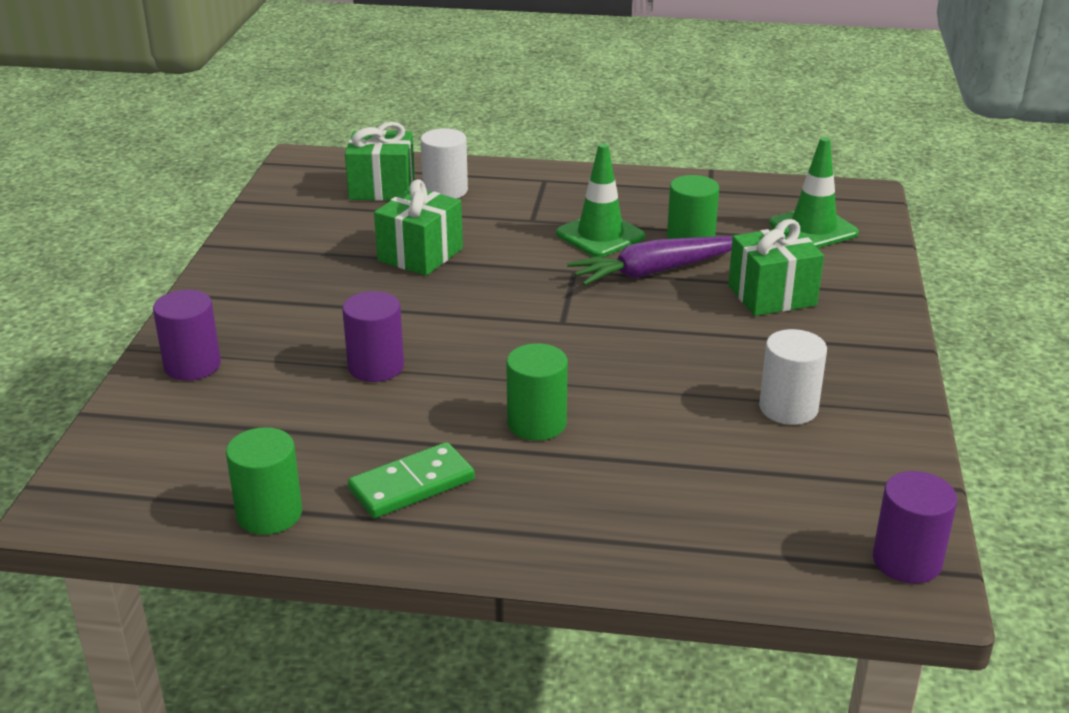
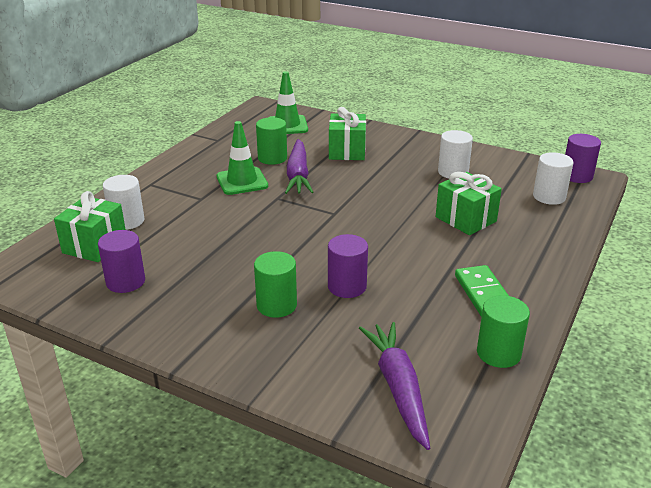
camera: 70 degrees left, 0 degrees up
(175, 441) = (398, 388): none -> purple carrot
(192, 365) = (297, 369): purple cylinder -> purple cylinder (125, 281)
(420, 254) = (211, 246): green gift -> green gift (465, 219)
(537, 423) = (437, 241): green cylinder -> green cylinder (276, 305)
(782, 529) = (549, 197): none -> white cylinder

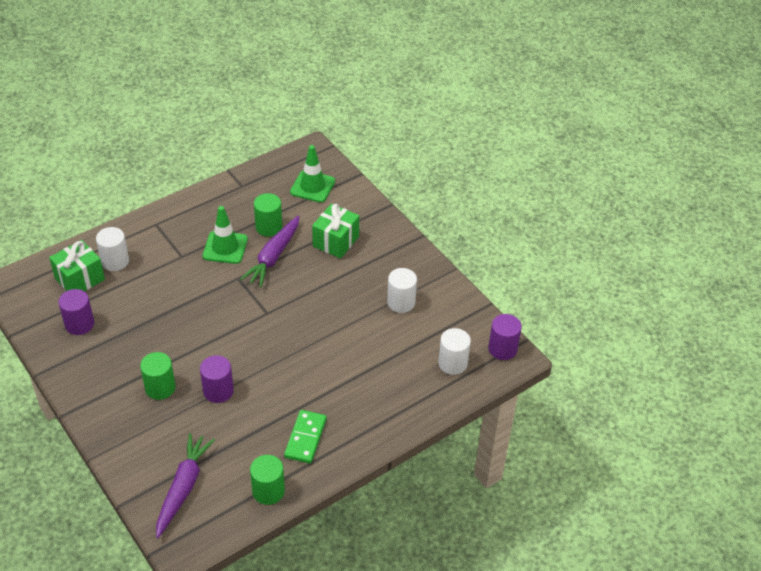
camera: 25 degrees right, 15 degrees up
(465, 219) = (361, 360): green gift -> none

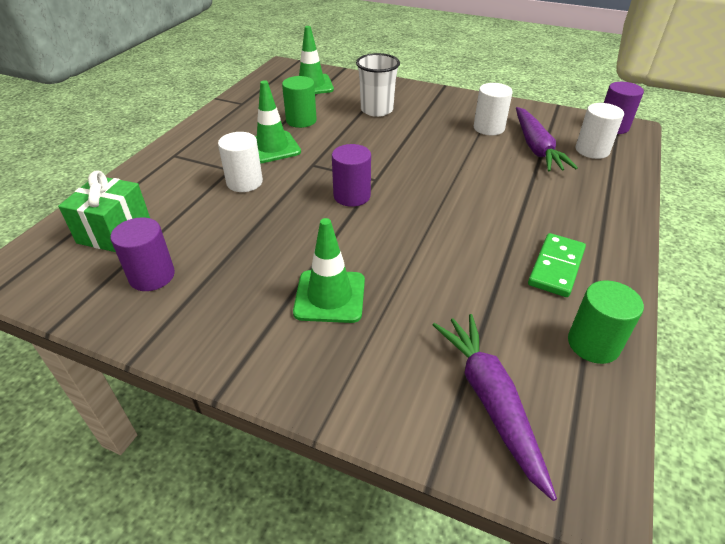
camera: 30 degrees left, 5 degrees down
(115, 261) = (150, 200): white cylinder -> white cylinder (244, 182)
(160, 388) = (330, 296): green cylinder -> green traffic cone
(218, 391) = (405, 267): purple cylinder -> purple cylinder (352, 196)
(273, 257) = (330, 138): purple carrot -> purple carrot (536, 147)
(305, 438) = (556, 267): green domino -> green domino turned 45 degrees clockwise
(335, 241) = (377, 110): green gift -> white cup

